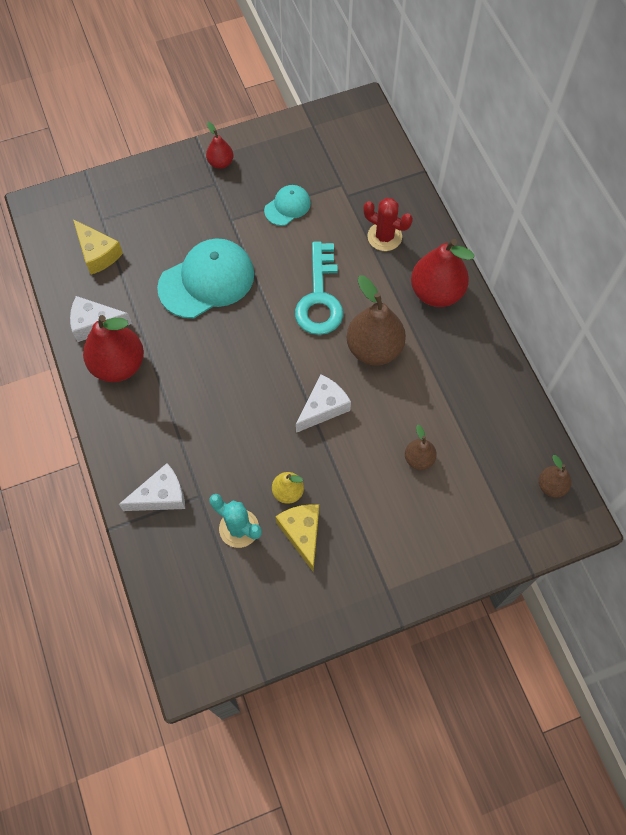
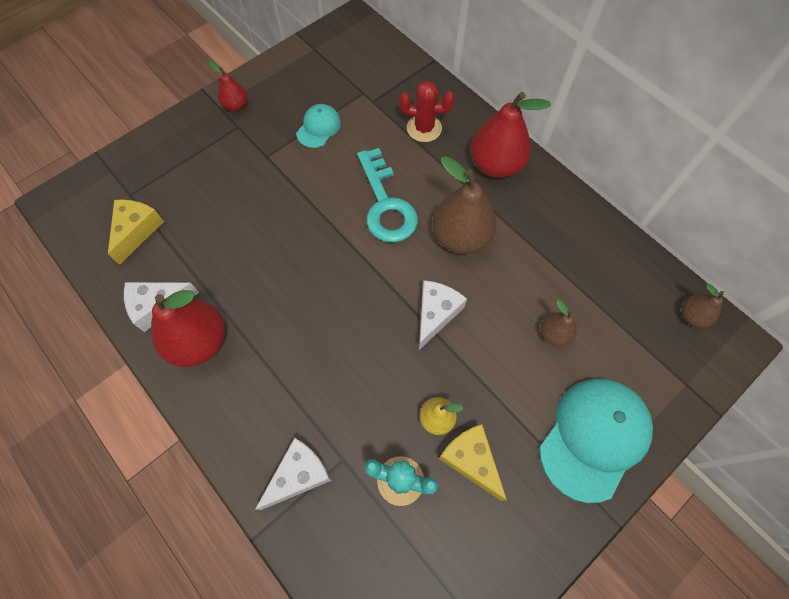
camera: 20 degrees left, 0 degrees up
(98, 253) = (137, 231): yellow cheese -> yellow cheese turned 105 degrees counterclockwise
(207, 280) = (264, 223): turquoise cap -> turquoise cap (594, 437)

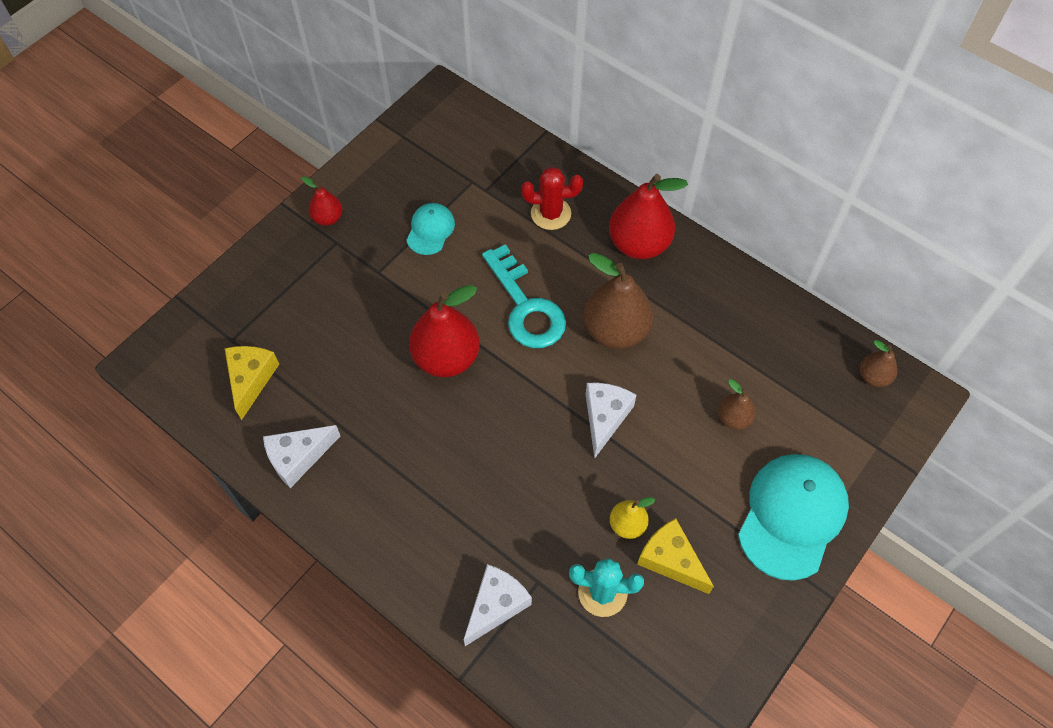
camera: 10 degrees left, 5 degrees down
(199, 342) = (354, 488): red pear -> red pear (446, 358)

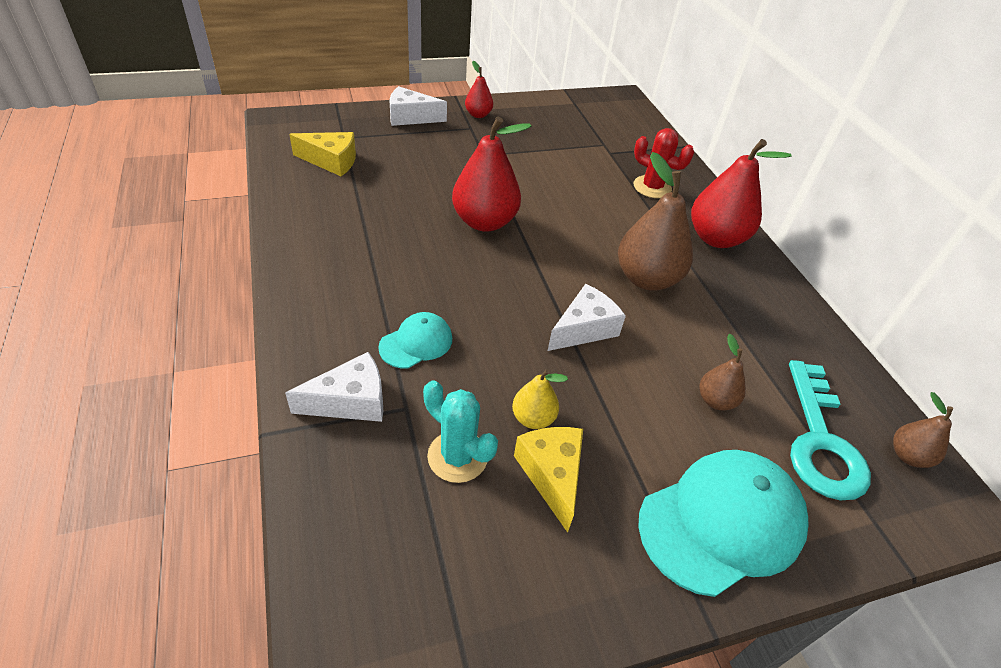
camera: 30 degrees right, 15 degrees down
(251, 379) = (331, 161): yellow cheese -> yellow cheese turned 60 degrees clockwise
(298, 457) = (311, 216): white cheese -> white cheese (410, 117)
(430, 230) = (546, 152): turquoise cap -> turquoise cap (416, 343)
(525, 306) = (580, 226): turquoise key -> turquoise key (820, 440)

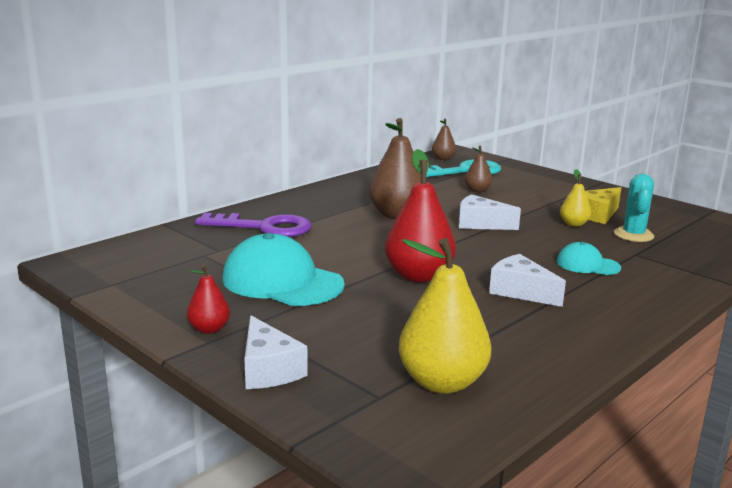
camera: 115 degrees left, 25 degrees down
(331, 161) = (442, 382): yellow cheese -> yellow pear
(350, 401) = (665, 269): white cheese -> white cheese (520, 291)
(652, 187) = (264, 227): red cactus -> purple key
(716, 238) = (312, 202): red pear -> none
(721, 522) = (551, 184): turquoise cap -> turquoise cap (282, 281)

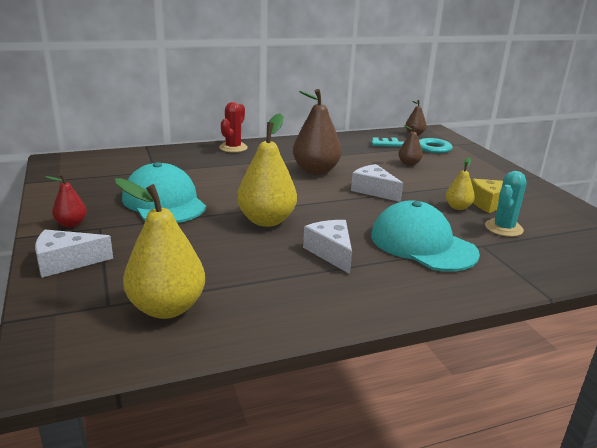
camera: 25 degrees right, 5 degrees up
(264, 227) = (206, 161): purple key -> none
(268, 369) = (66, 262): white cheese -> white cheese turned 75 degrees clockwise
(273, 207) = (233, 148): none -> red cactus
(418, 276) = (266, 220): red pear -> yellow pear
(587, 265) = (422, 244): turquoise cap -> turquoise cap, size x1.92

